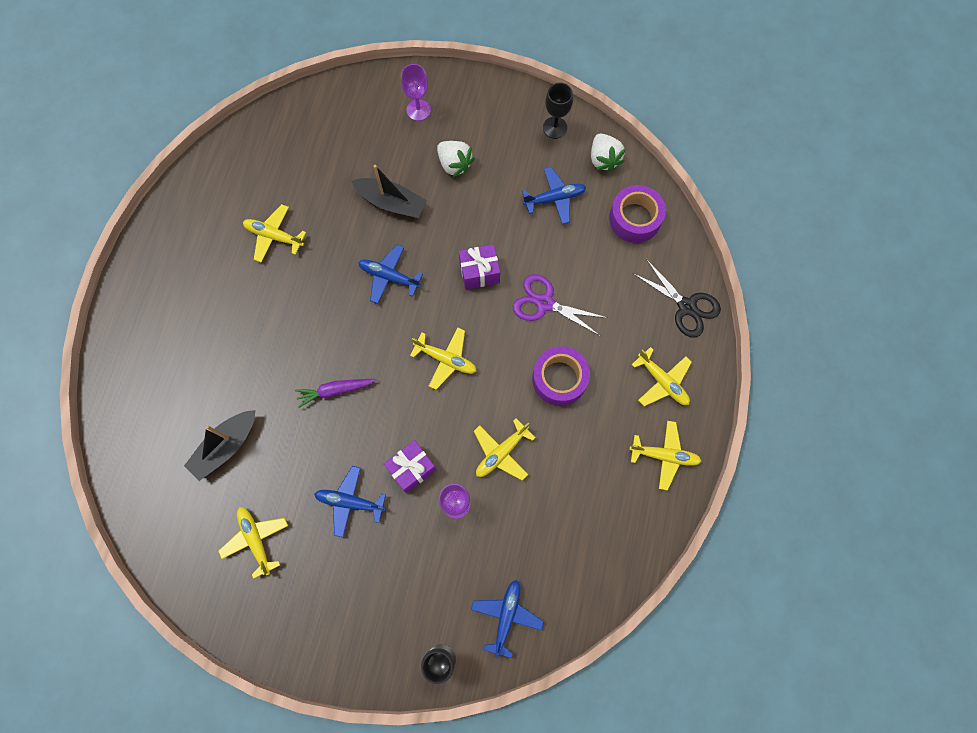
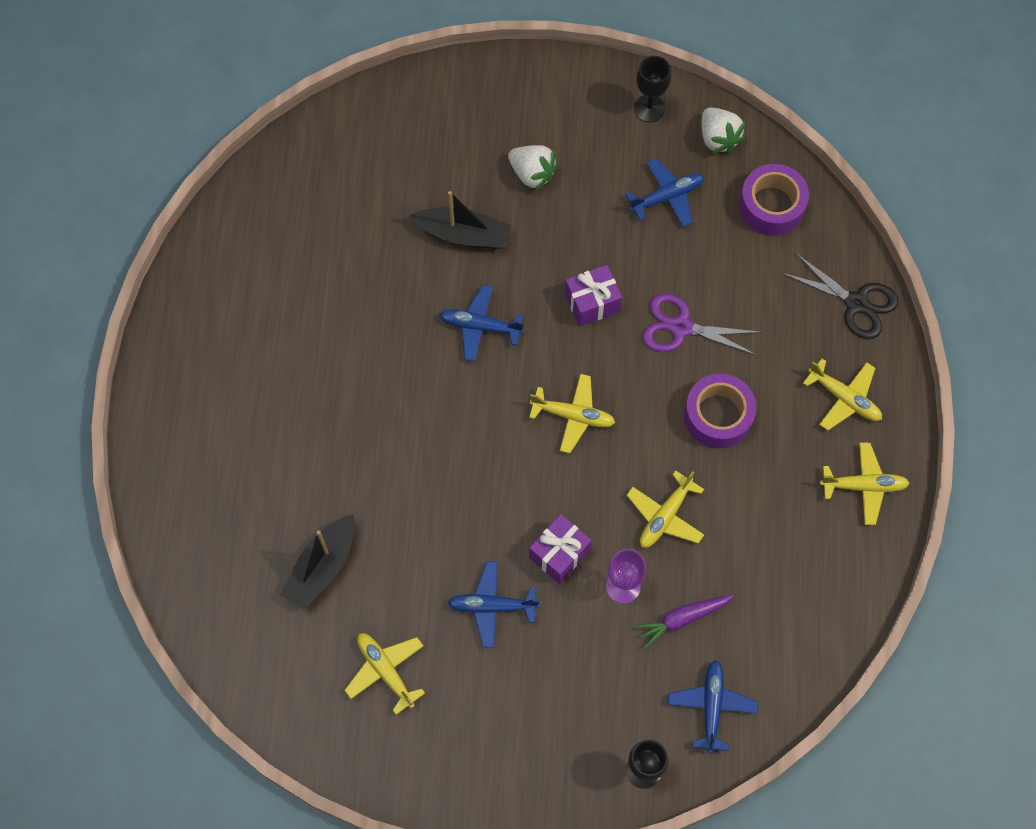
camera: 10 degrees left, 5 degrees down
(274, 236) = (323, 300): yellow plane -> none
(335, 390) = (444, 476): purple carrot -> purple carrot (682, 619)
(418, 110) = (472, 113): purple goblet -> none

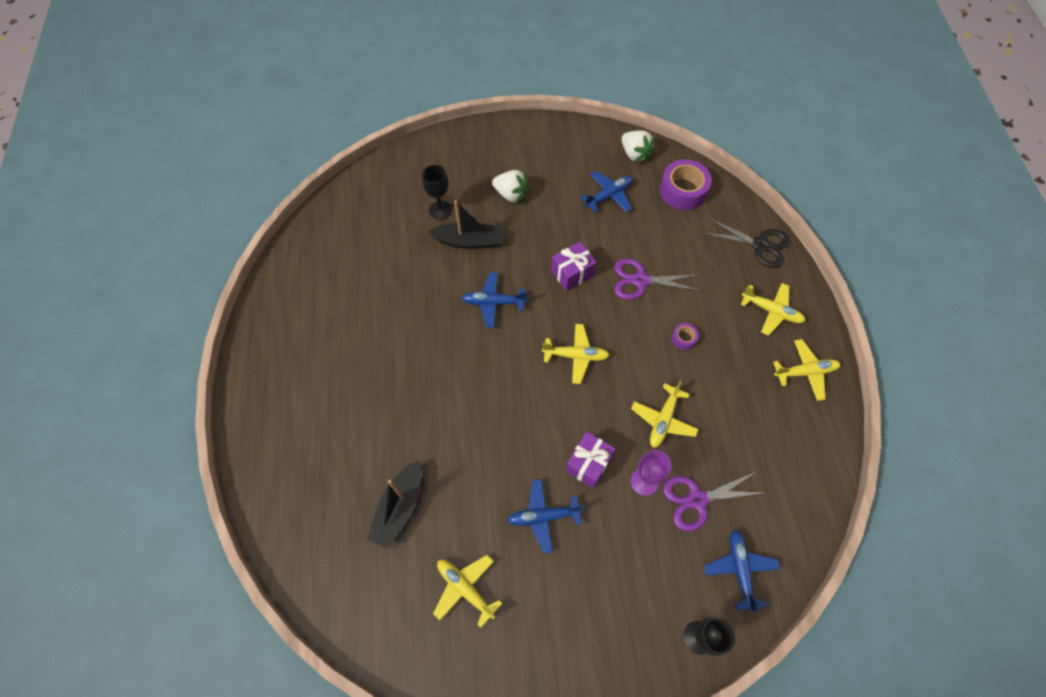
camera: 10 degrees left, 5 degrees down
(649, 108) = (583, 142): black goblet -> black goblet (440, 210)
(682, 619) = (697, 499): purple carrot -> purple scissors
(718, 416) = (683, 338): purple tape -> purple tape, size x0.47

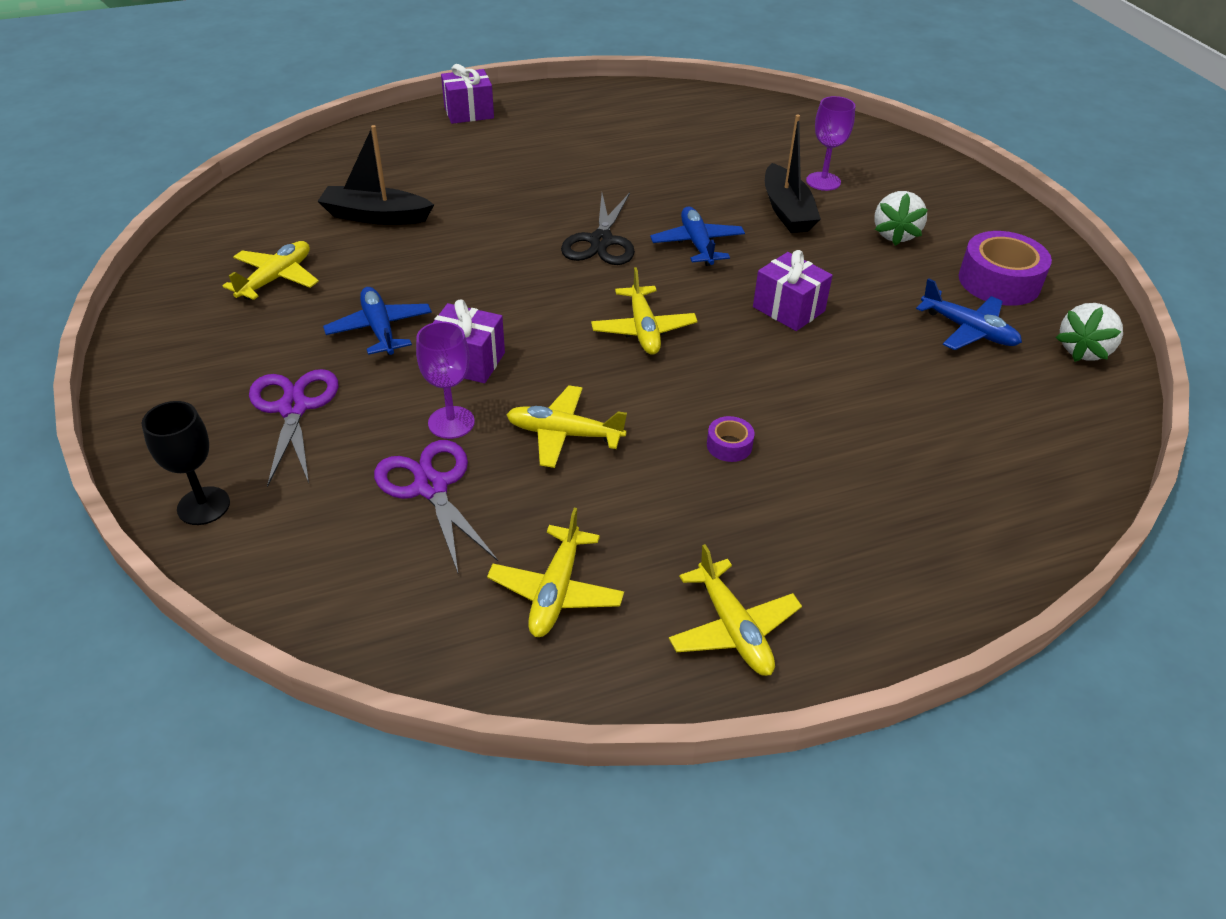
camera: 75 degrees right, 20 degrees down
(258, 417) = (469, 112): none -> purple gift
(440, 210) = (823, 181): black goblet -> purple goblet
(640, 280) = (818, 383): purple scissors -> purple scissors (293, 408)
(682, 191) = (1049, 418): purple tape -> purple tape (999, 281)
(739, 569) = (314, 550): blue plane -> none
(760, 245) = (1000, 539): black scissors -> black scissors (601, 241)
(771, 311) = (850, 566): yellow plane -> yellow plane (556, 591)

